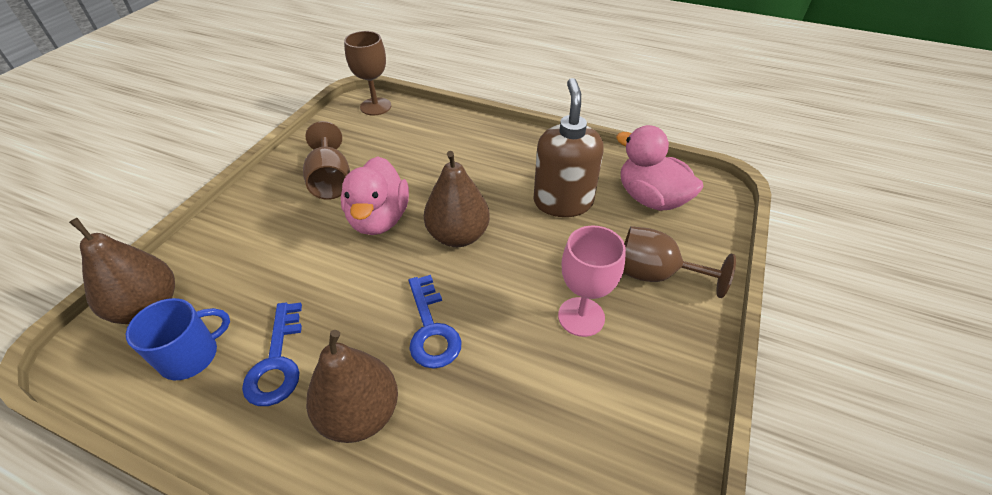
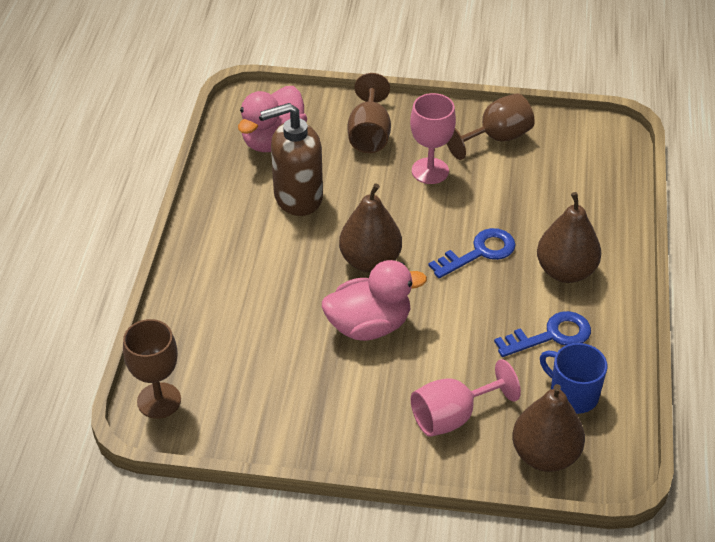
camera: 105 degrees left, 0 degrees up
(243, 251) = (452, 416): none -> pink goblet
(331, 181) = (324, 388): brown goblet -> brown goblet (496, 138)

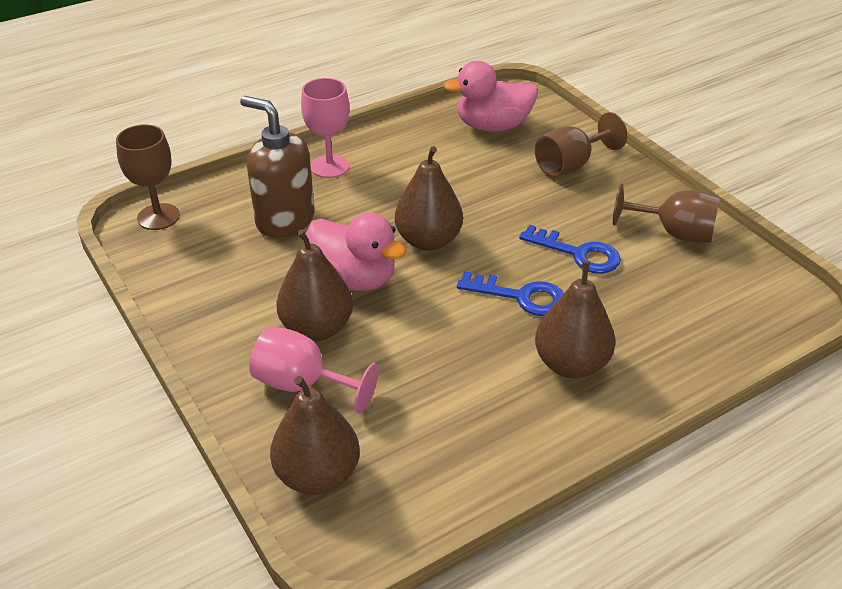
camera: 50 degrees right, 5 degrees down
(297, 197) = (448, 168): brown soap dispenser -> brown soap dispenser (285, 220)
(402, 376) = (317, 328): none -> brown pear
(430, 171) = (577, 217): pink goblet -> pink goblet (329, 166)
(551, 335) = (476, 398): blue key -> blue key (578, 253)
(572, 394) = (417, 454): blue mug -> none

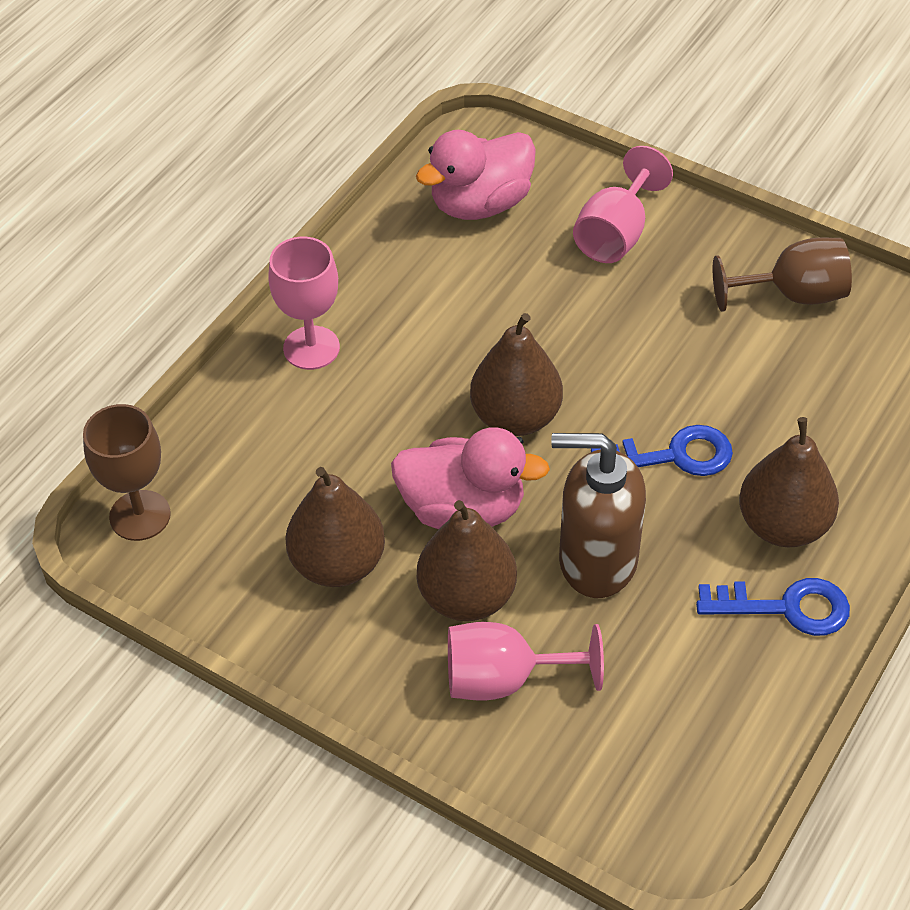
camera: 25 degrees left, 10 degrees up
(285, 220) = (313, 456): brown soap dispenser -> brown soap dispenser (596, 560)
(317, 475) = (600, 784): brown pear -> brown pear (337, 564)
(570, 165) = (615, 235): brown goblet -> pink goblet
(578, 253) = (702, 368): blue key -> blue key (786, 607)

